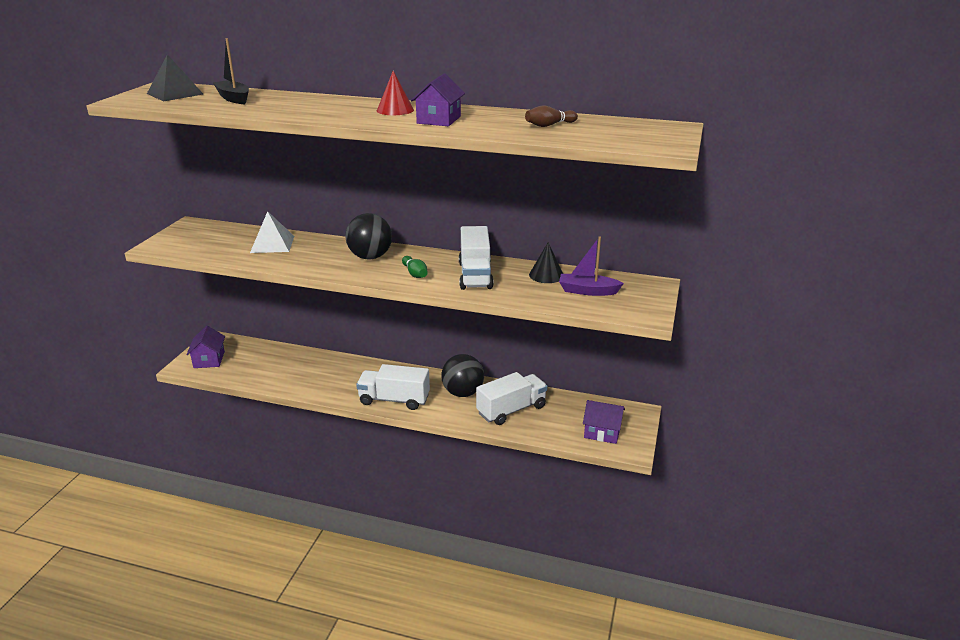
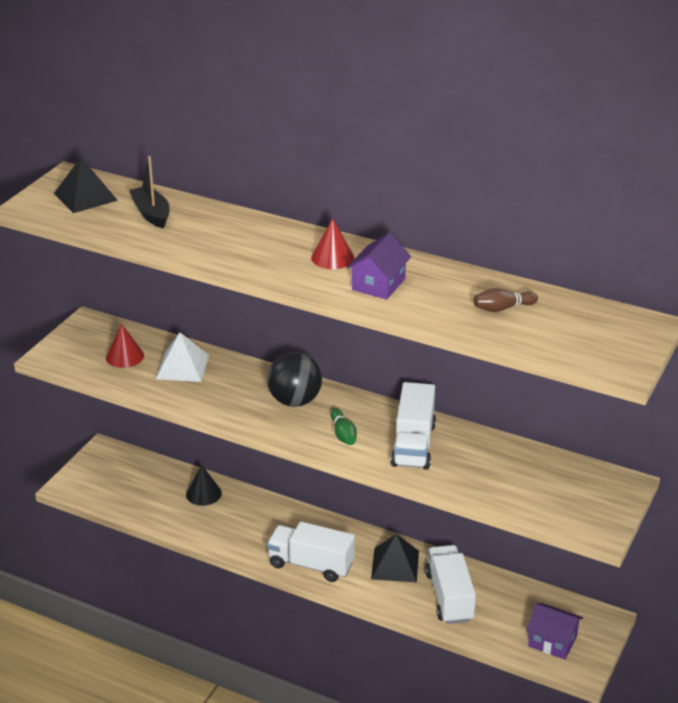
camera: 10 degrees right, 5 degrees up
(209, 360) = (97, 479): purple house -> none
(222, 241) = (125, 356): none -> red cone
(463, 393) = (395, 564): black ball -> black pyramid
(511, 410) = (449, 597): white truck -> white truck turned 75 degrees counterclockwise
(546, 275) = (498, 454): black cone -> black cone (203, 493)
(587, 291) = (540, 485): purple boat -> none

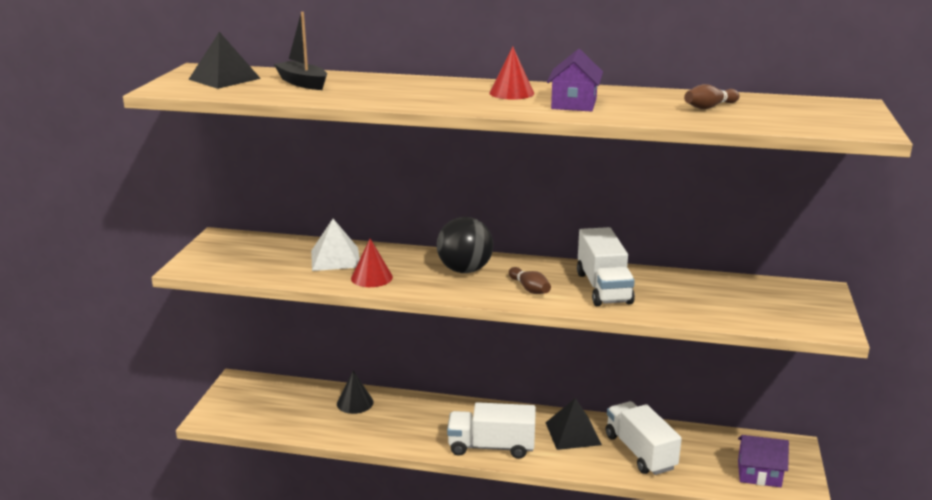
camera: 15 degrees left, 10 degrees down
(125, 356) = (271, 257): red cone -> red cone (371, 277)
(343, 434) = (529, 289): green bowling pin -> brown bowling pin

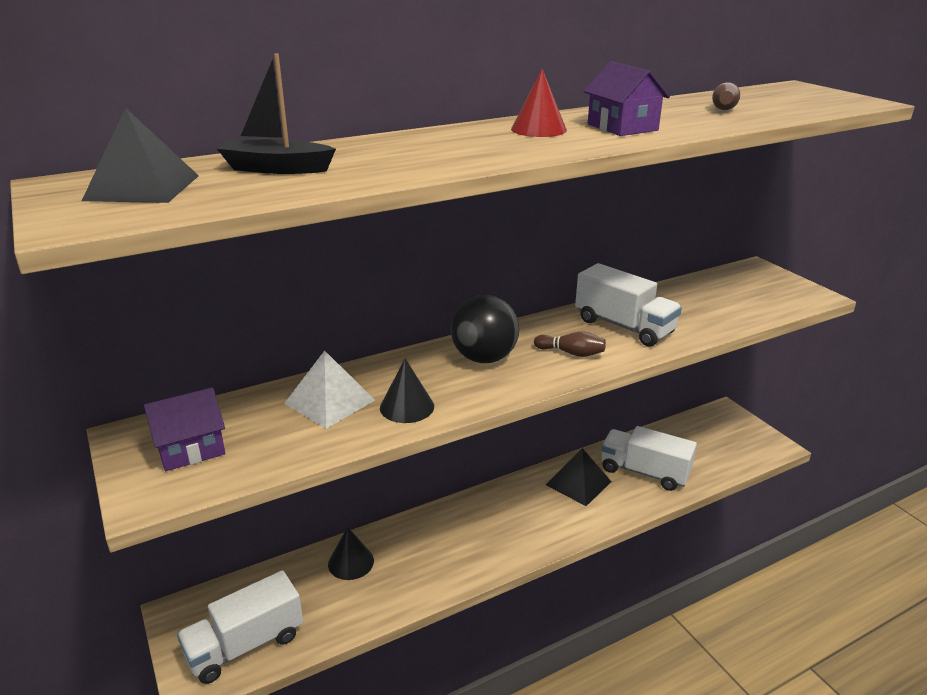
camera: 40 degrees left, 5 degrees up
(371, 277) = (407, 407): red cone -> black cone
(491, 447) = (533, 535): white truck -> white truck (245, 645)
(759, 473) = (735, 445): purple house -> purple house (190, 448)

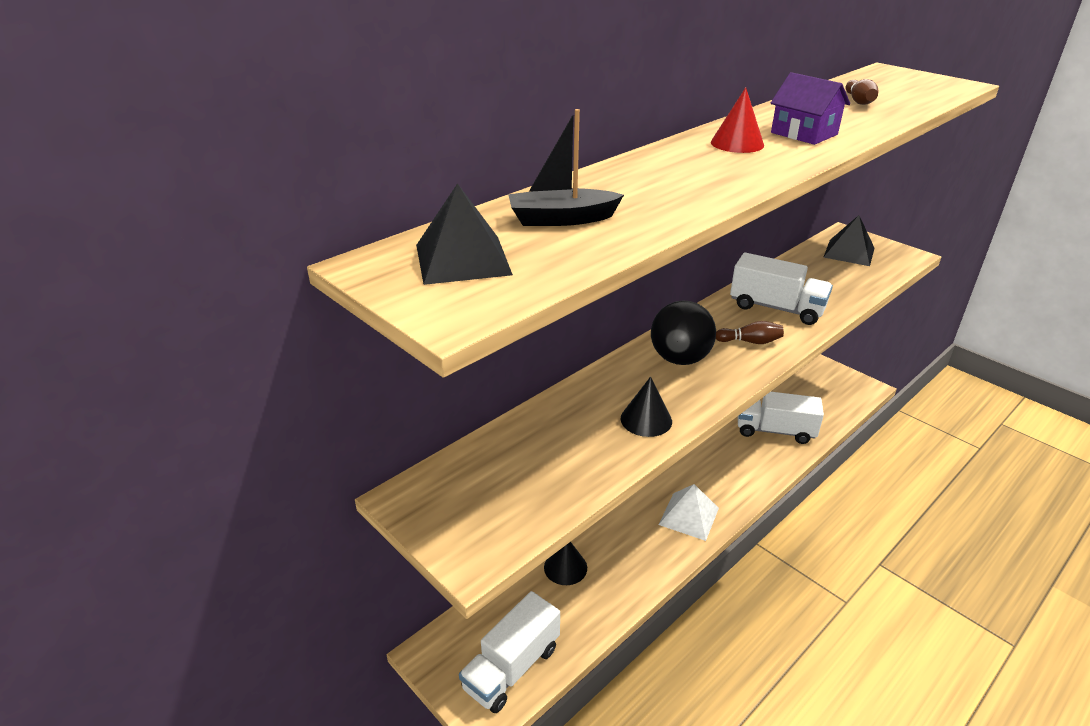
camera: 15 degrees left, 5 degrees up
(190, 448) = (477, 499): purple house -> none
(329, 401) = (572, 427): white pyramid -> white pyramid (688, 516)
(578, 483) = (725, 451): black pyramid -> black pyramid (849, 252)

